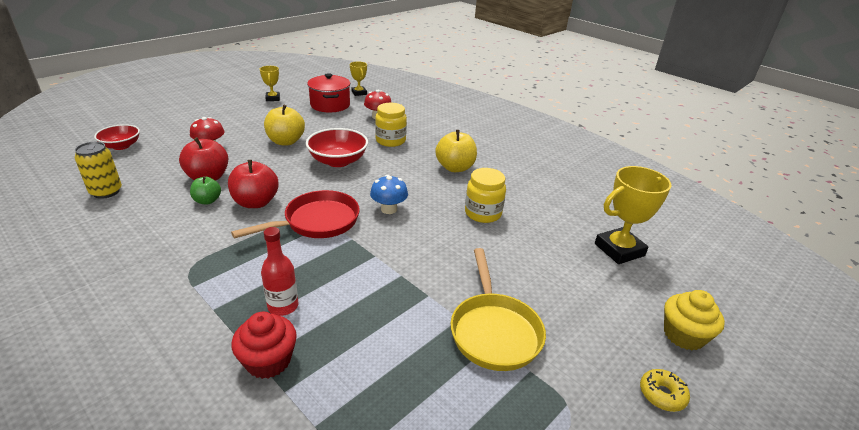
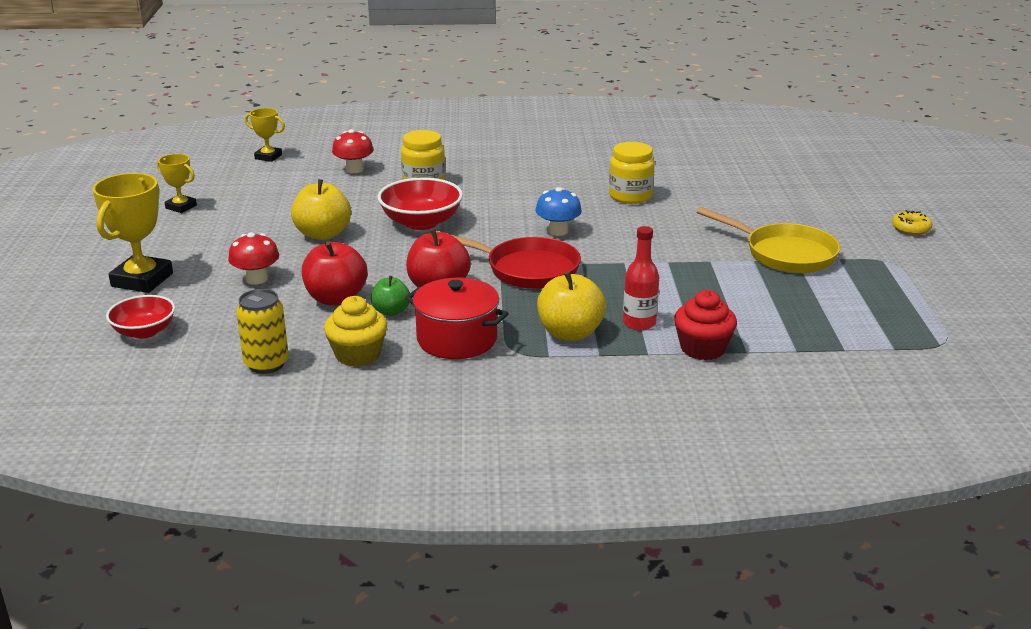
camera: 45 degrees left, 5 degrees down
(317, 222) = (526, 269): red pan -> red pan turned 105 degrees clockwise
(330, 105) = (270, 182): red pot -> red pot (457, 339)
(455, 168) = (534, 176): yellow apple -> yellow apple (570, 333)
(619, 250) = (758, 170): yellow trophy -> yellow trophy (142, 280)
(683, 335) = (872, 196): yellow cupcake -> yellow cupcake (358, 354)

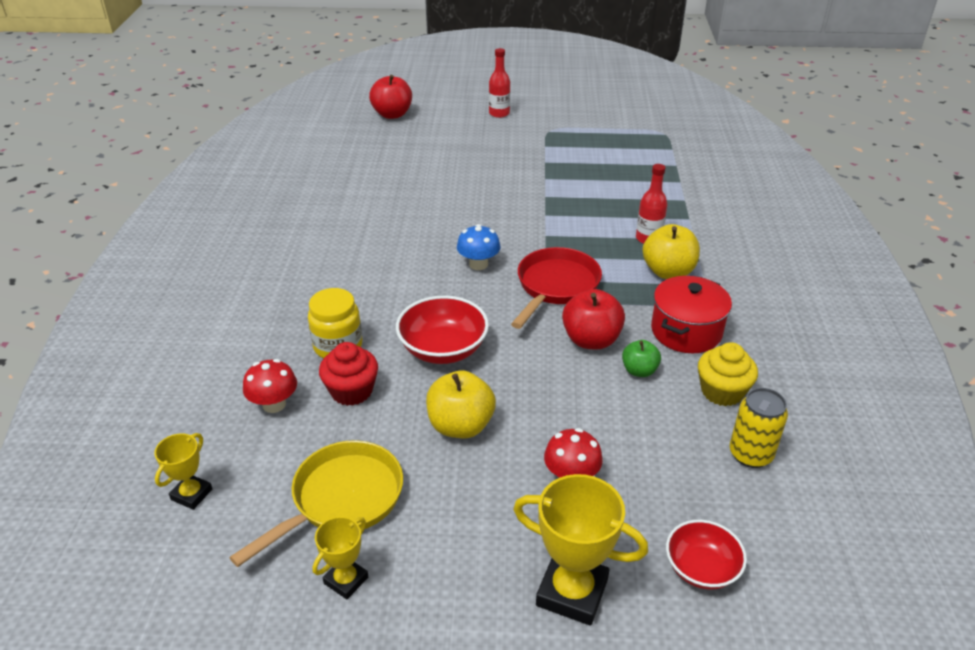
camera: 85 degrees left, 10 degrees up
(336, 298) = (615, 409): red apple -> red apple (392, 114)
(630, 196) = (410, 219): yellow jar -> none
(702, 348) = (683, 216): red cupcake -> red cupcake (351, 391)
(784, 254) = (535, 165): yellow pan -> yellow pan (342, 499)
(911, 229) = (499, 113): yellow donut -> red bottle

